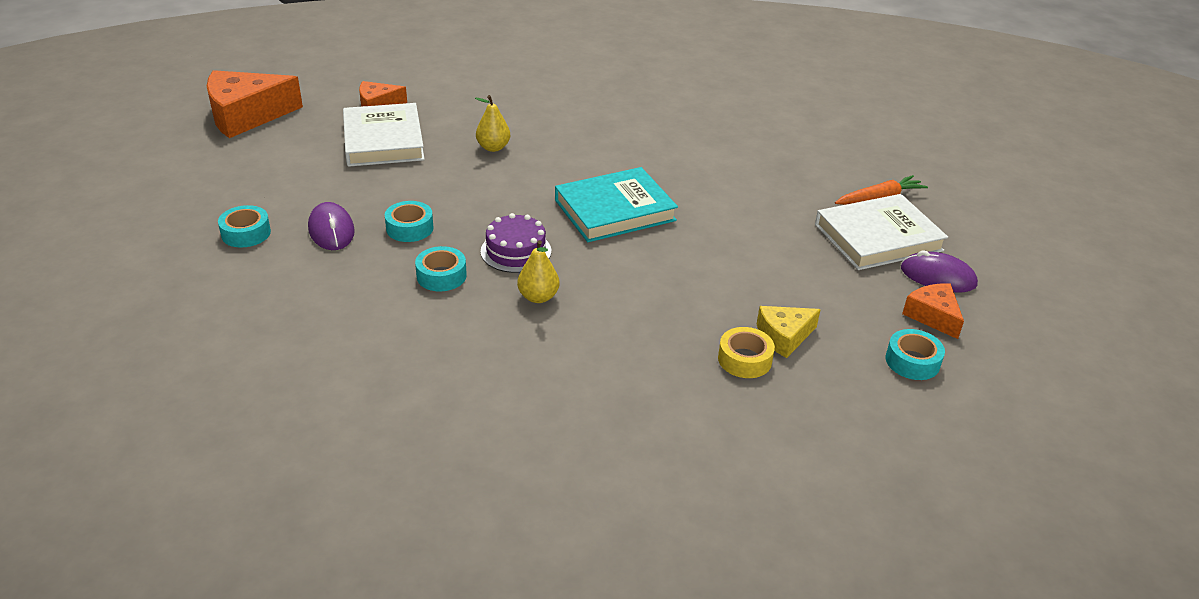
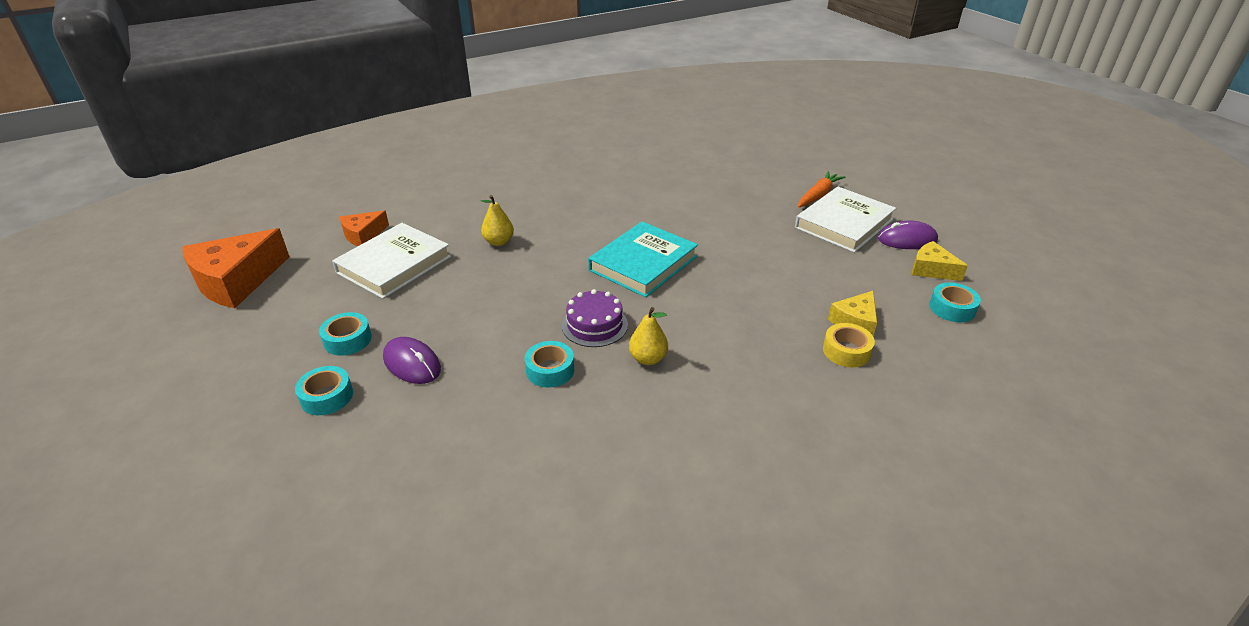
camera: 25 degrees left, 0 degrees up
(383, 140) = (394, 265): white book -> white book turned 75 degrees clockwise
(409, 228) = (485, 336): turquoise tape -> turquoise tape (347, 340)
(933, 316) = (931, 269): orange cheese -> yellow cheese

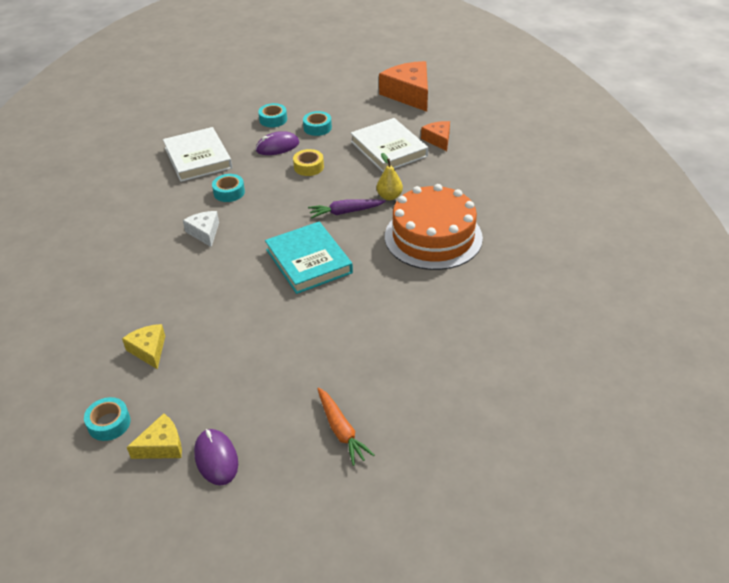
camera: 115 degrees right, 5 degrees up
(543, 263) = (345, 212): none -> purple carrot
(556, 203) = (433, 237): none -> orange cake
(594, 325) = (255, 219): purple cake -> none
(648, 358) = (204, 232): yellow pear -> white cheese
(843, 224) = (276, 421): white book -> white book (198, 158)
(846, 351) = (127, 328): yellow tape -> yellow tape (309, 167)
(907, 239) = (216, 458): purple mouse -> purple mouse turned 45 degrees counterclockwise

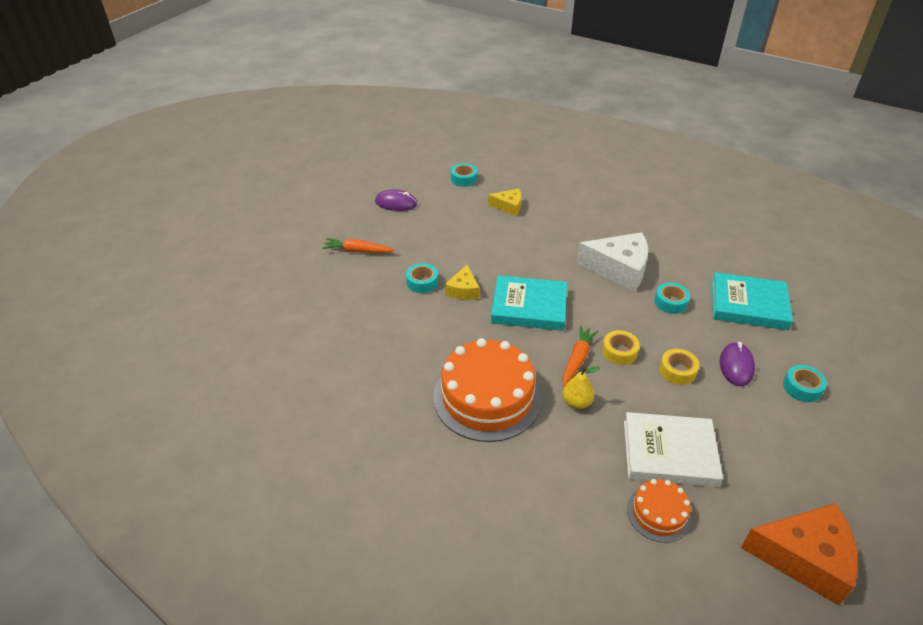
camera: 125 degrees right, 0 degrees up
(162, 446) = (427, 190): yellow cheese -> yellow cheese (463, 290)
(198, 158) = (748, 305): white book -> turquoise book
(204, 232) = (619, 269): white cheese -> white cheese, size x1.85
(315, 196) = (619, 352): none -> yellow tape
(317, 128) = (759, 415): turquoise tape -> turquoise tape (422, 282)
(345, 212) = (577, 359): purple carrot -> orange carrot
(438, 140) = (659, 513): orange cheese -> orange cake

